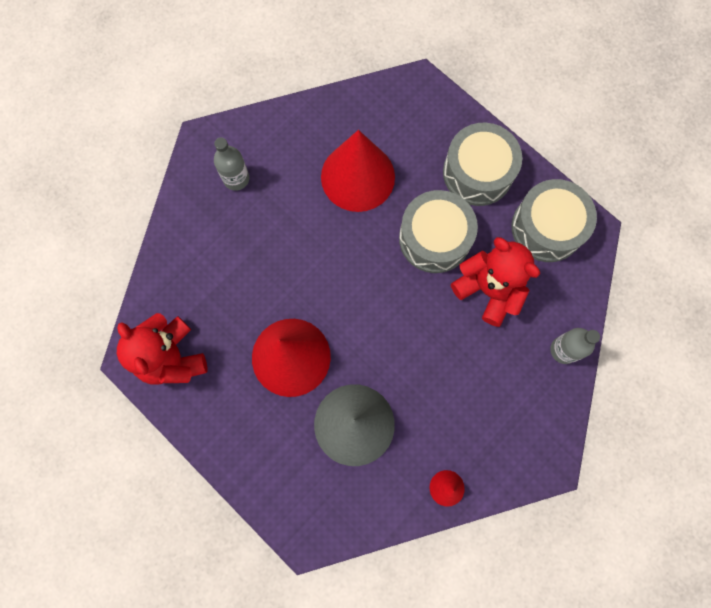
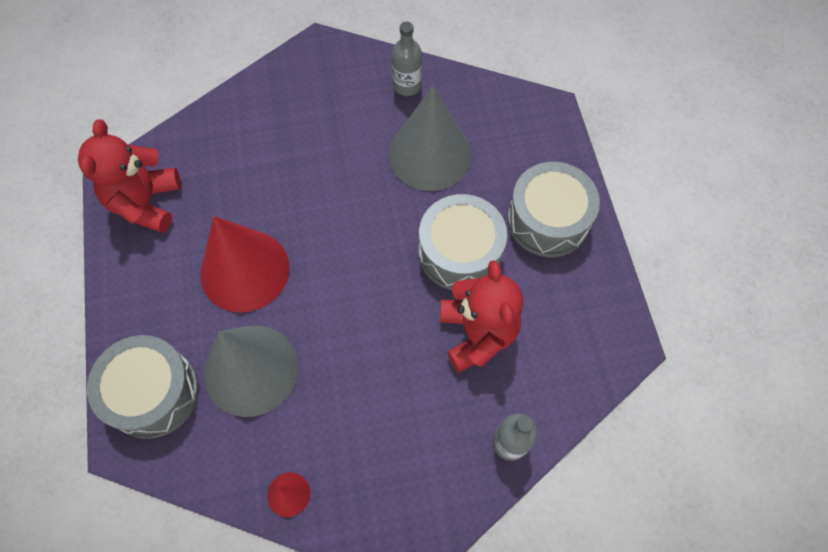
camera: 35 degrees right, 10 degrees down
(236, 178) = (321, 92): grey bottle -> grey bottle (407, 85)
(358, 176) = (430, 154): red cone -> grey cone
(547, 228) = (581, 313): grey drum -> grey drum (153, 393)

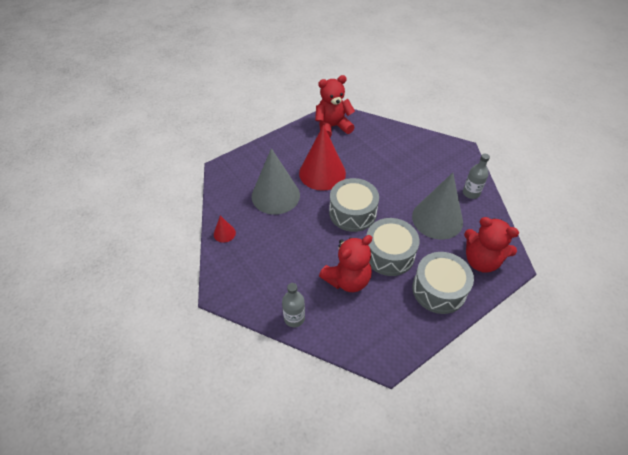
camera: 65 degrees right, 15 degrees down
(153, 393) = (247, 167): grey drum -> grey drum (352, 212)
(526, 142) = (481, 260): none -> red teddy bear

